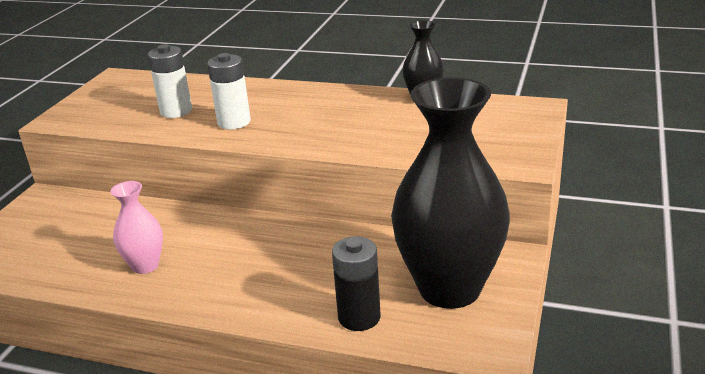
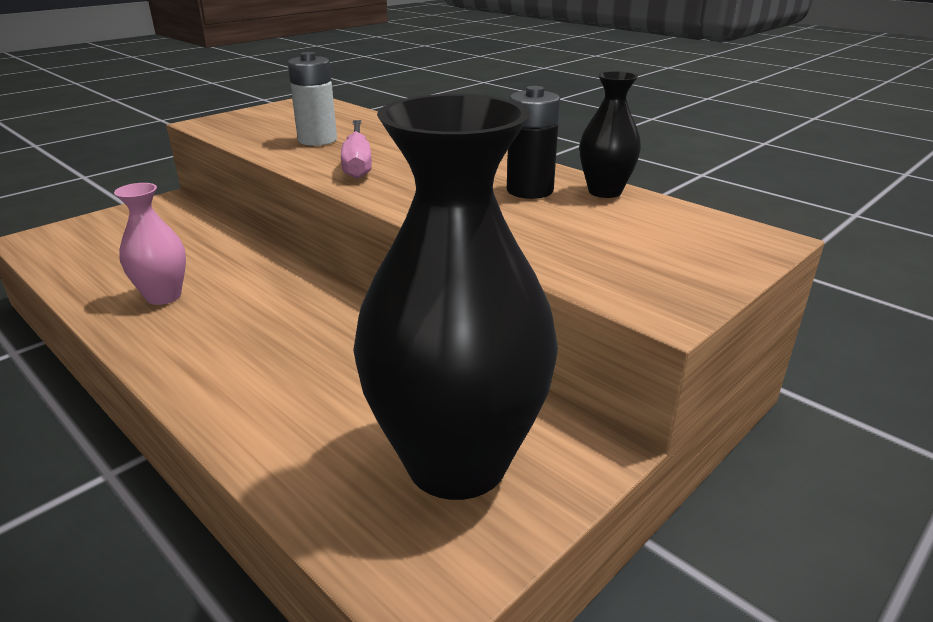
camera: 25 degrees right, 0 degrees up
(234, 122) = (357, 163): white battery -> pink screwdriver
(359, 317) = (300, 452): black battery -> black battery (530, 190)

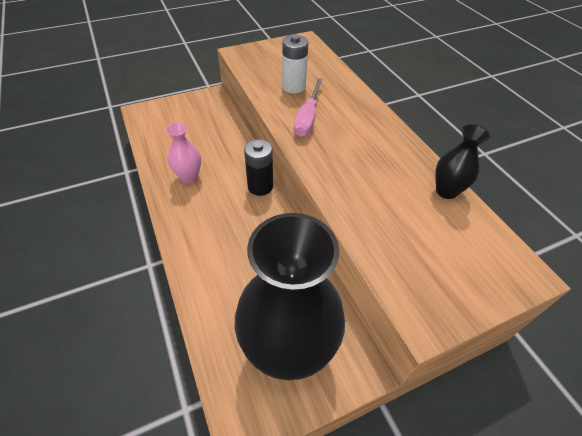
camera: 20 degrees right, 20 degrees up
(530, 190) = (399, 176): black battery -> black battery (260, 186)

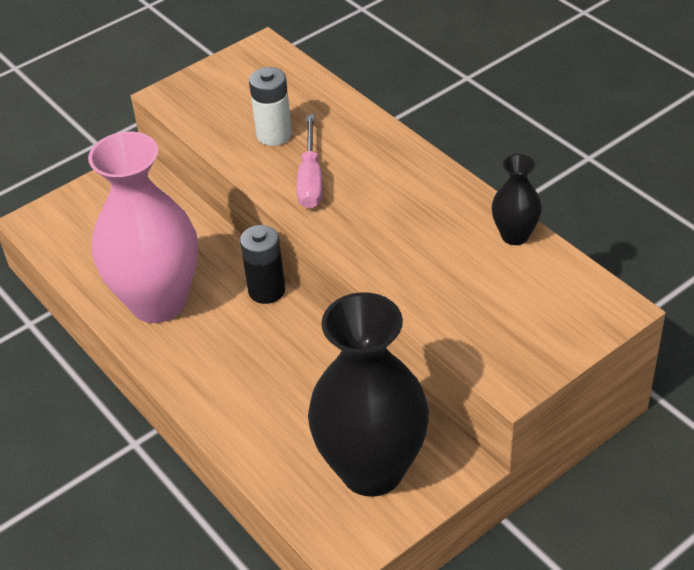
camera: 10 degrees left, 5 degrees down
(189, 177) = (158, 302): pink vase -> pink vase, size x2.17

